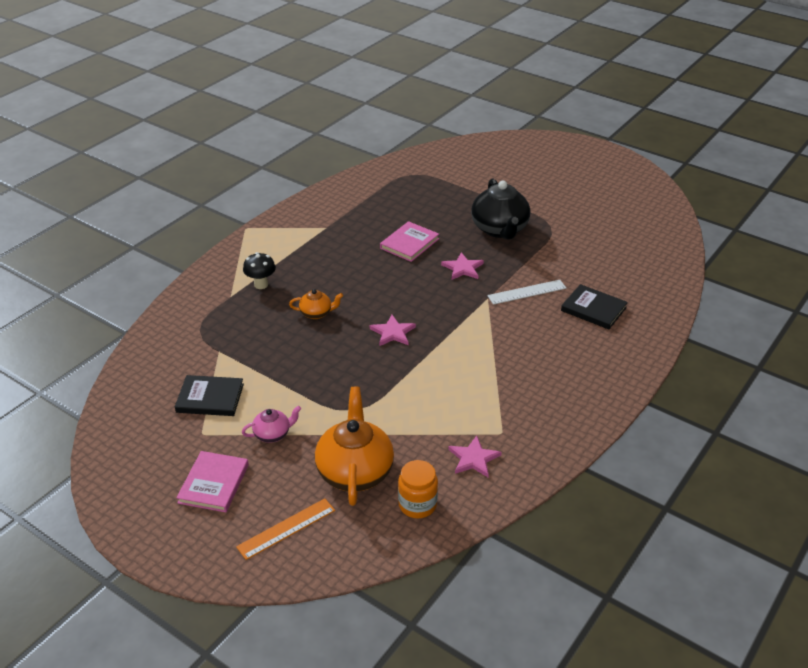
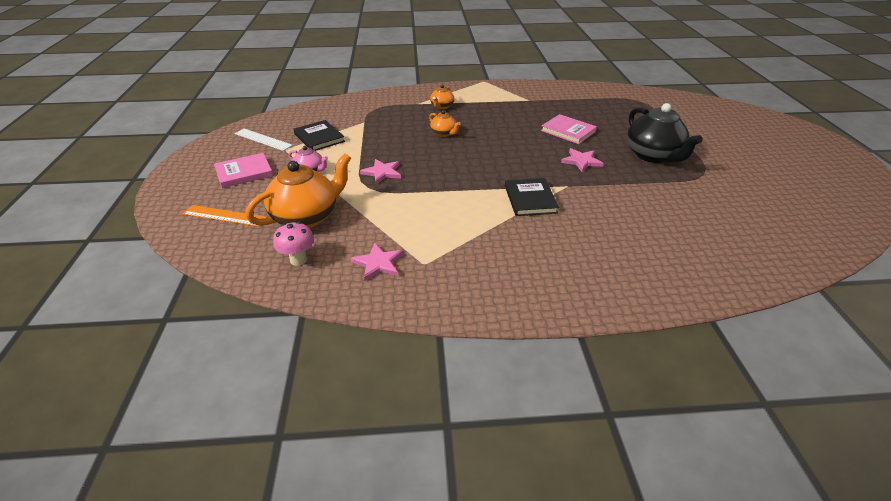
camera: 50 degrees right, 0 degrees up
(261, 285) = (442, 107): black mushroom -> orange teapot
(393, 332) = (467, 166): pink star -> pink star (382, 172)
(409, 243) = (568, 131): pink book -> pink book turned 45 degrees clockwise
(417, 505) = (298, 260): orange jar -> pink mushroom
(500, 229) = (653, 155): black teapot -> black teapot turned 60 degrees counterclockwise
(527, 292) = (607, 199): white ruler -> white ruler (263, 139)
(593, 309) = (647, 241): black book -> black book (530, 199)

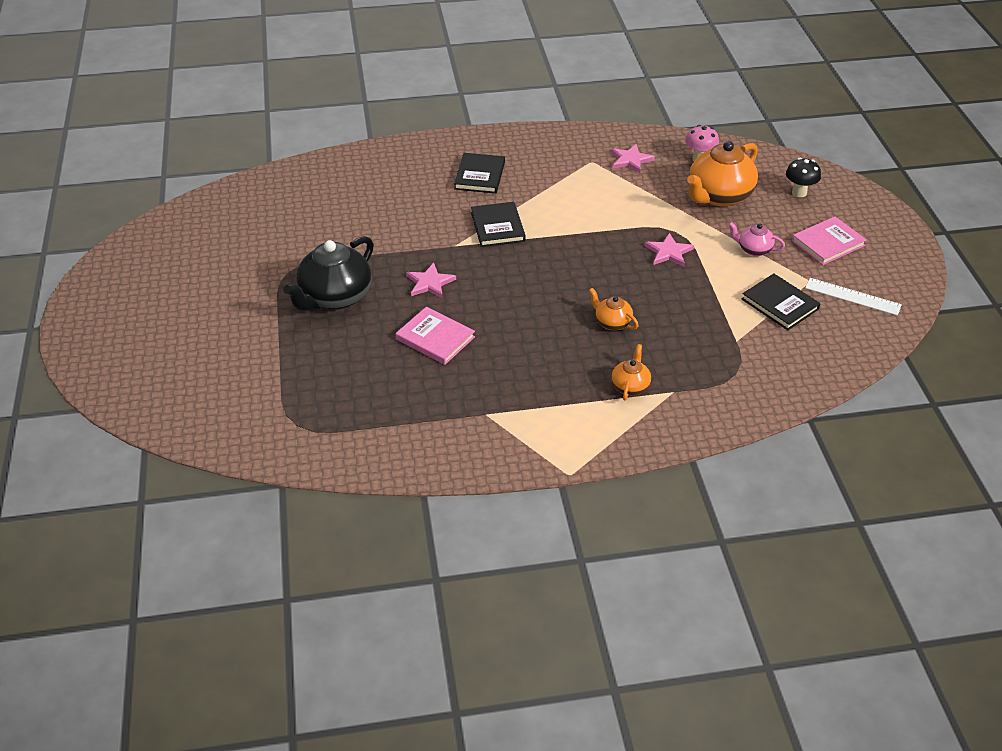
camera: 175 degrees right, 5 degrees up
(224, 216) = (799, 192): orange ruler -> black mushroom
(554, 253) = (479, 175): none -> black book
(653, 155) = (335, 297): black teapot -> black teapot turned 120 degrees counterclockwise

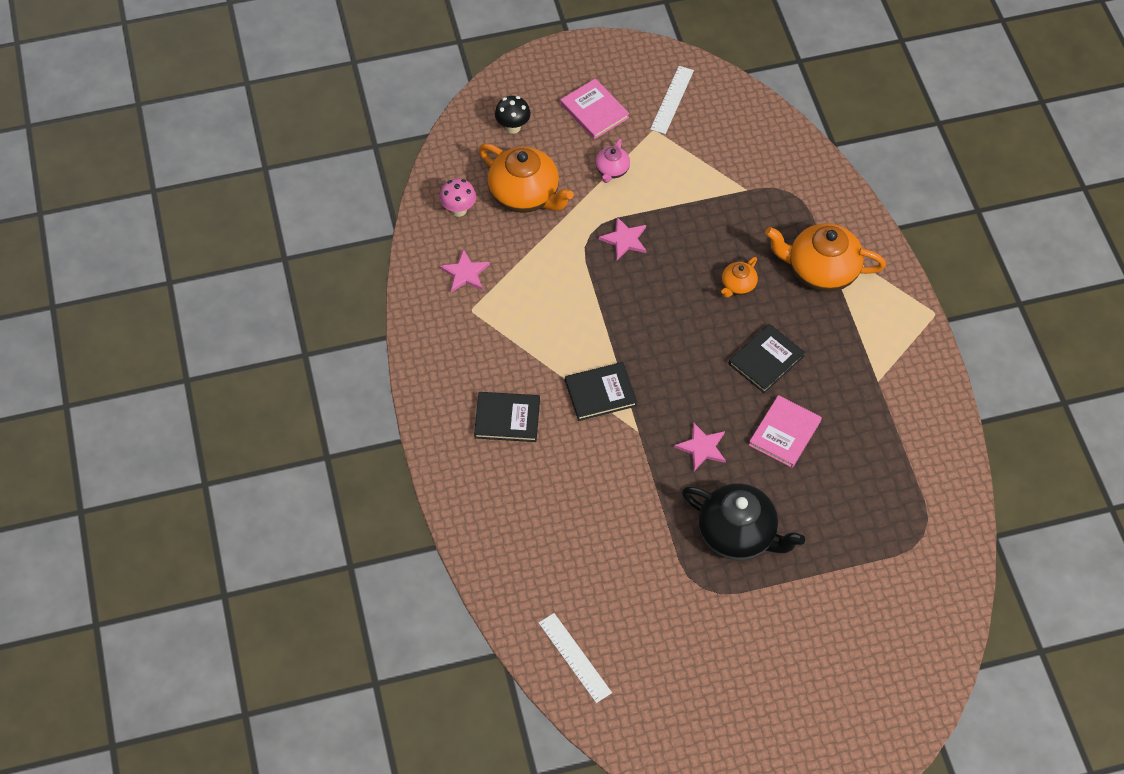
camera: 95 degrees left, 15 degrees up
(250, 198) = (574, 657): none -> white ruler
(630, 386) = (821, 270): orange teapot -> orange teapot, size x2.03
(780, 304) = (691, 154): black book -> black book (766, 360)

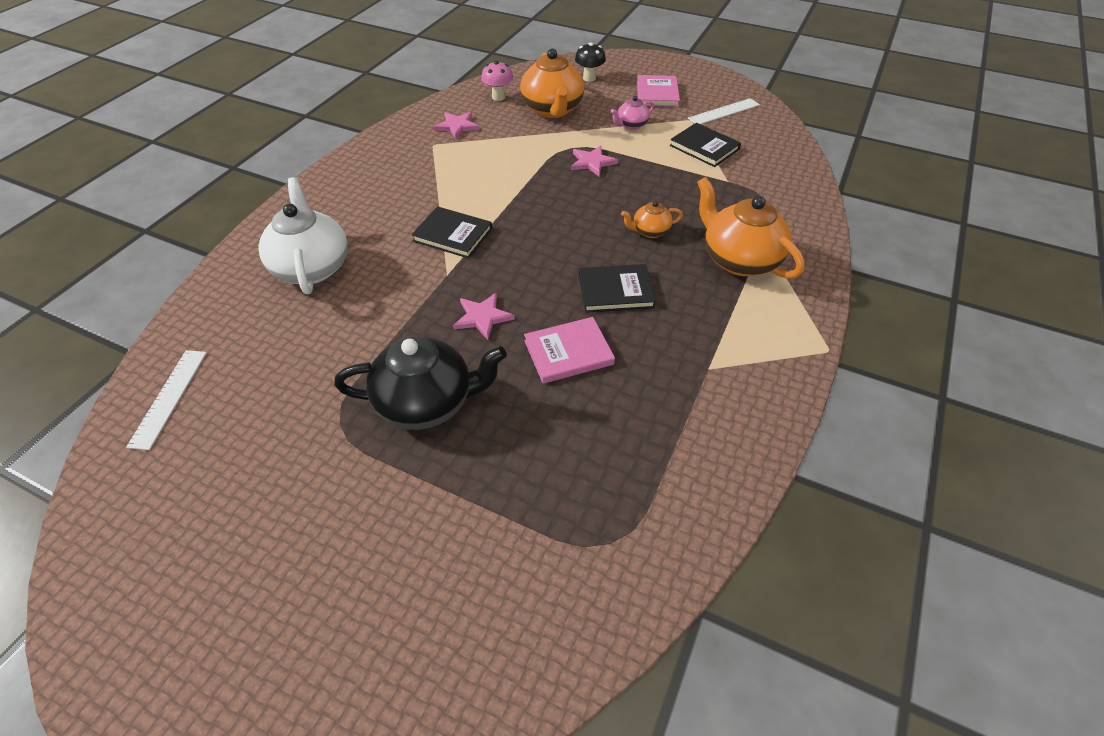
camera: 40 degrees right, 10 degrees down
(507, 418) = (367, 211): black book -> black book (704, 147)
(533, 498) = (311, 267): none -> white teapot
(738, 534) = (427, 402): black teapot -> black teapot turned 75 degrees counterclockwise

